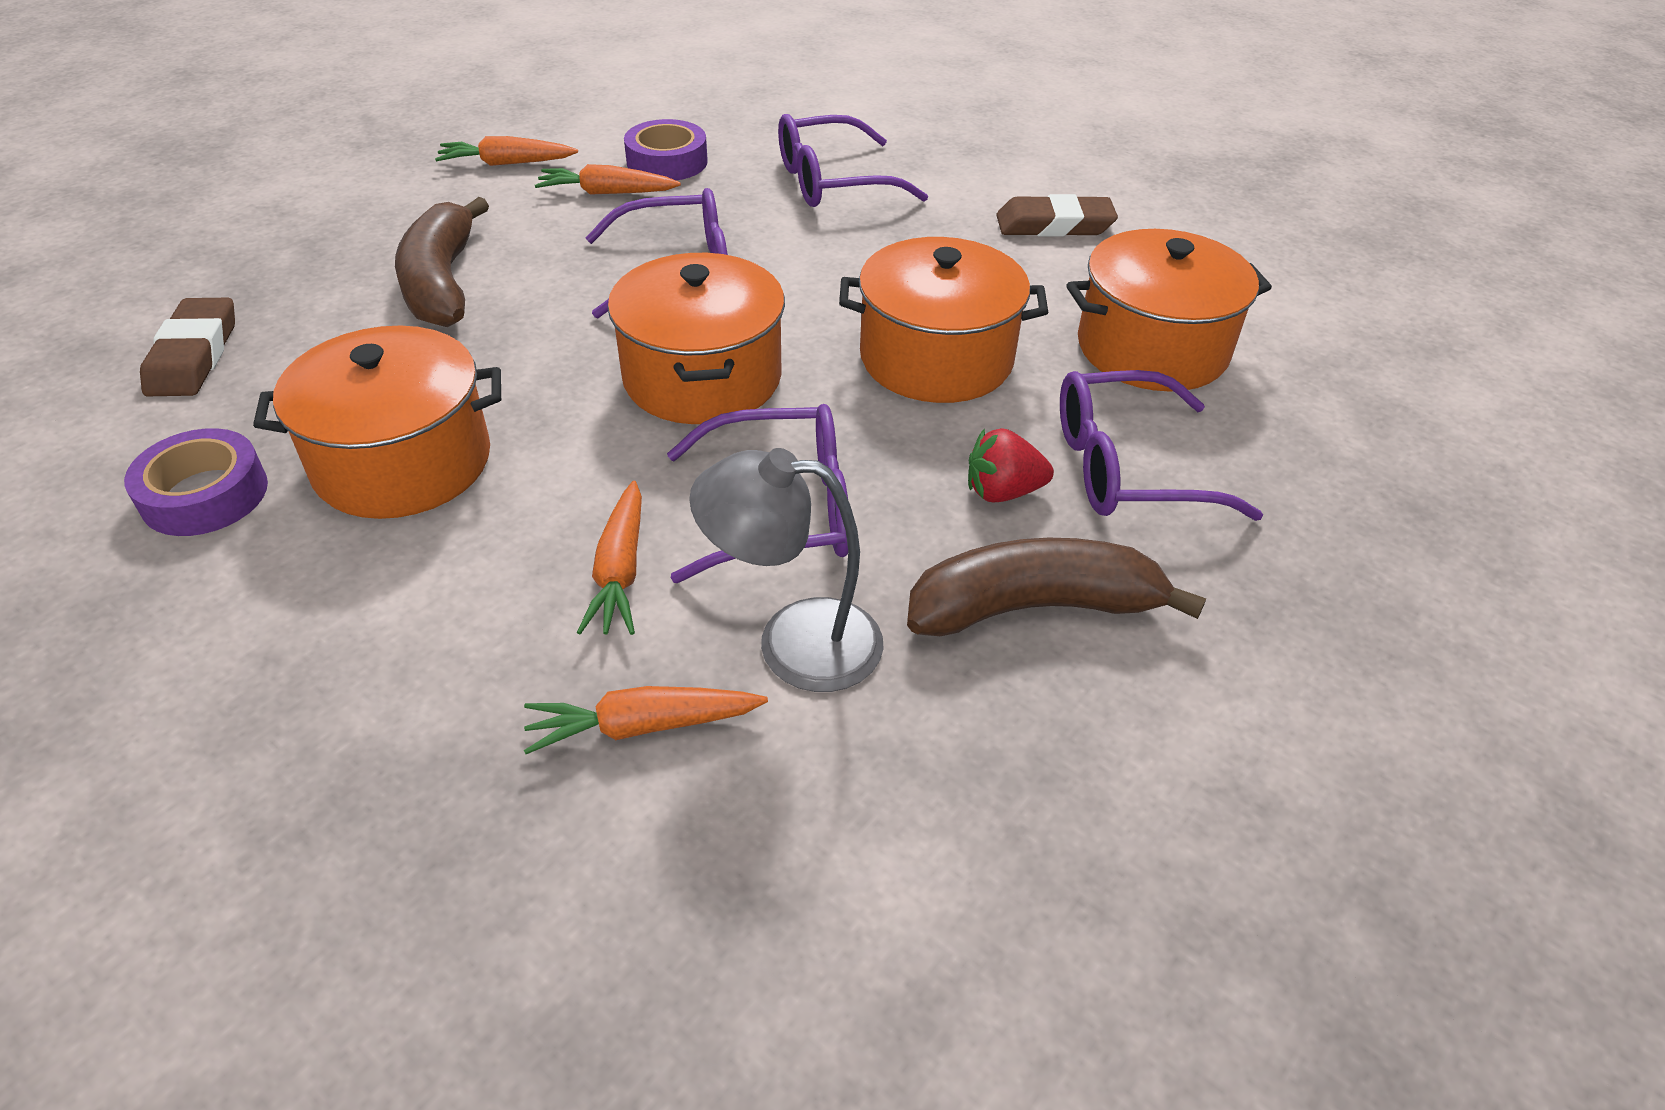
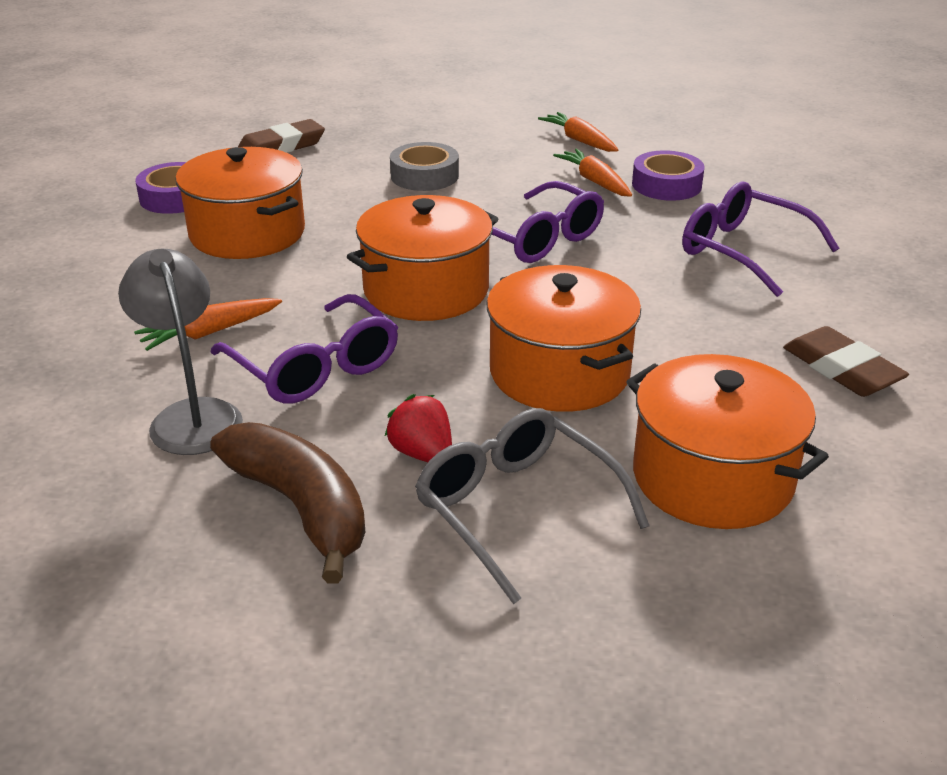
camera: 60 degrees right, 10 degrees down
(443, 282) = (424, 176): brown banana -> grey tape
(643, 726) = (86, 388): orange carrot -> none
(1127, 468) = (516, 509): purple glasses -> grey glasses

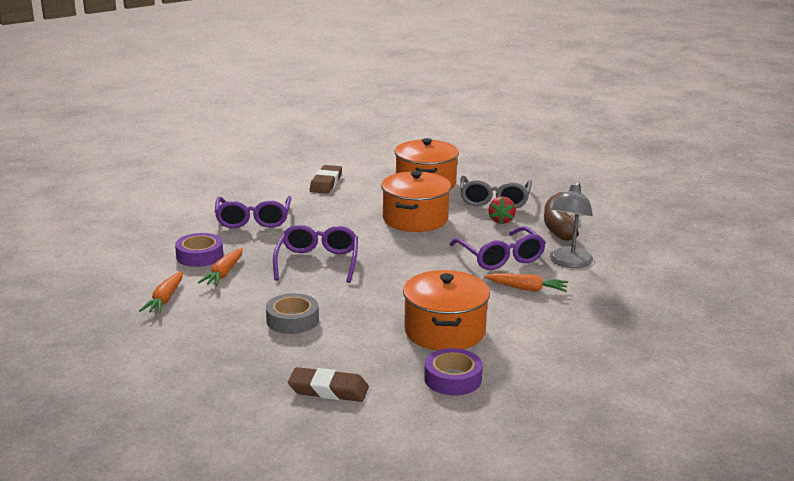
camera: 135 degrees left, 10 degrees down
(315, 367) = (500, 257): purple glasses -> purple glasses turned 150 degrees clockwise
(426, 290) = (408, 264): orange pot -> none

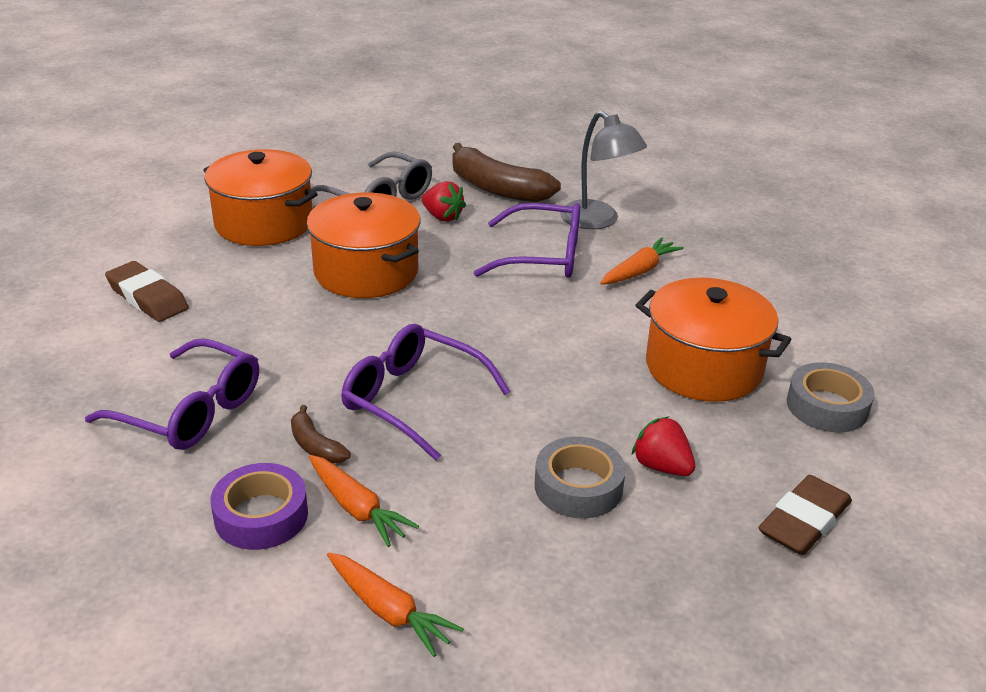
camera: 60 degrees left, 10 degrees up
(257, 252) = (315, 446): none -> brown banana
(333, 338) = (661, 466): none -> red strawberry
(453, 379) = (827, 406): purple tape -> grey tape

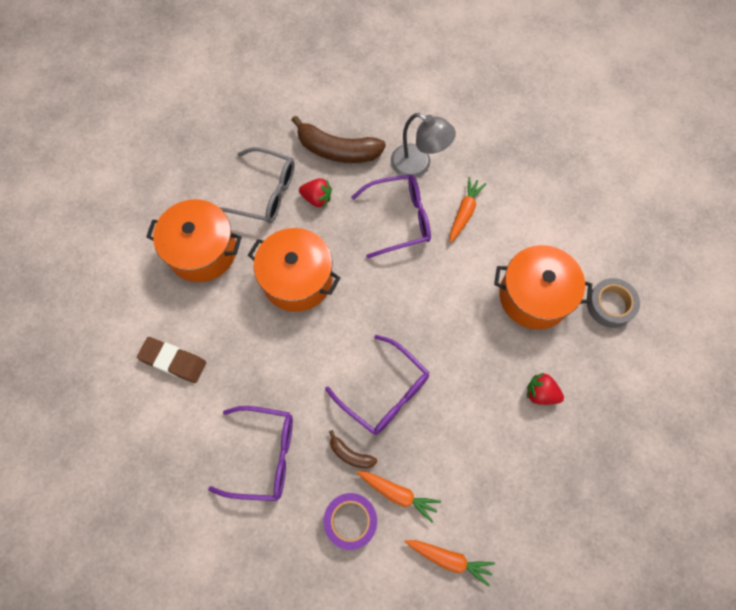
camera: 20 degrees left, 35 degrees up
(413, 399) = (385, 392): purple glasses -> purple glasses turned 150 degrees counterclockwise
(578, 486) = (504, 428): grey tape -> none
(804, 521) = (624, 407): brown eraser -> none

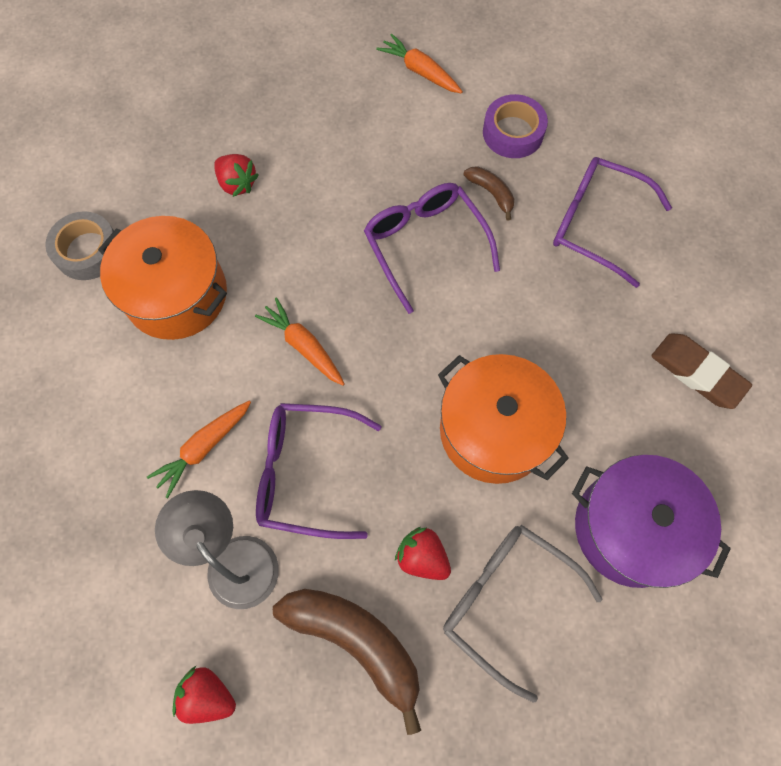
camera: 160 degrees left, 0 degrees up
(202, 251) = (631, 528): orange pot -> purple pot
(397, 493) = (451, 140): orange carrot -> orange carrot (303, 346)
(401, 107) = (208, 695): none -> red strawberry

